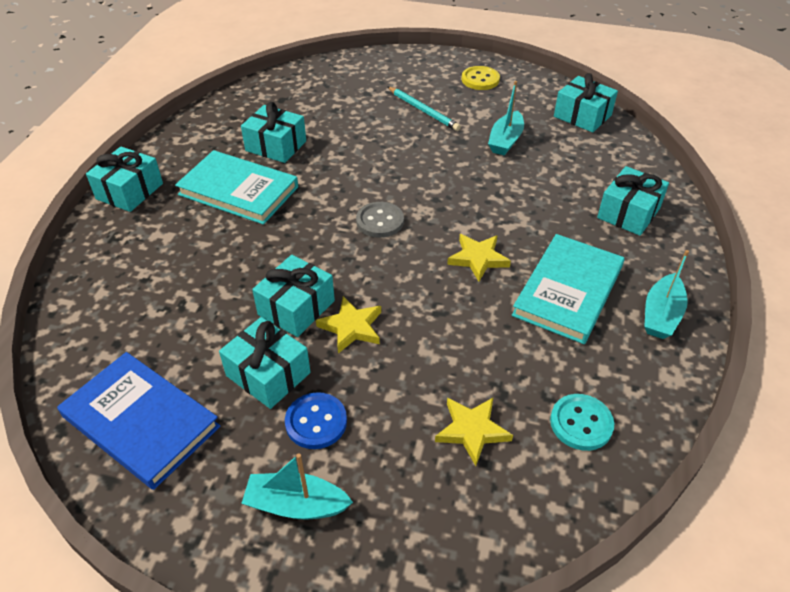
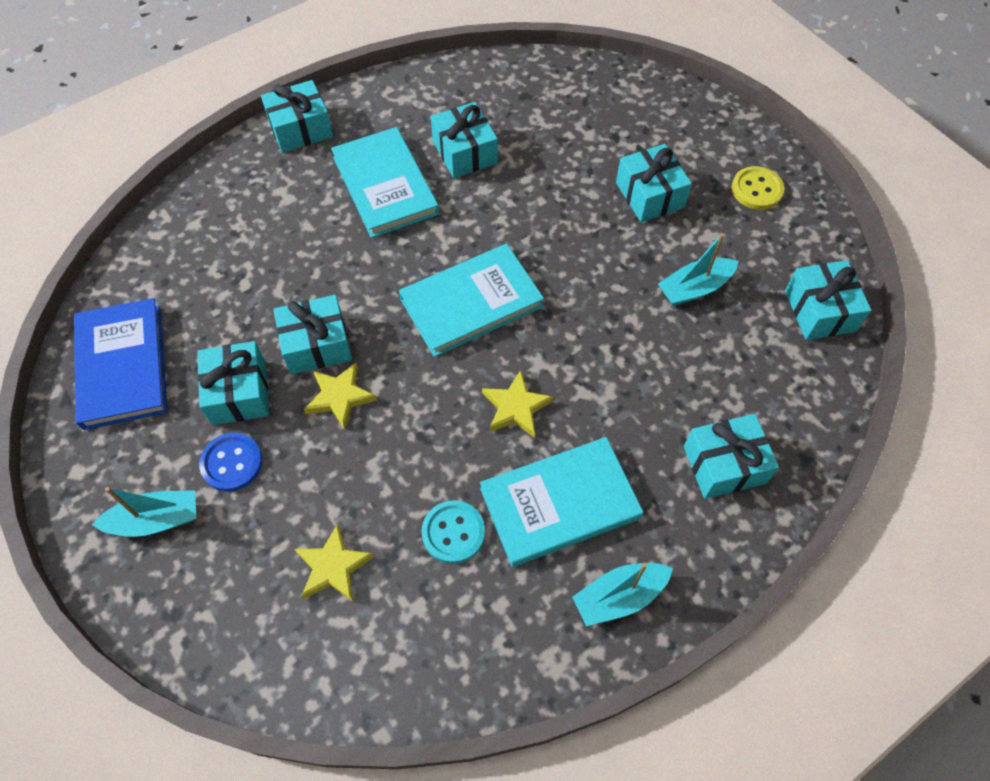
camera: 40 degrees right, 15 degrees up
(296, 505) = (156, 520): turquoise boat -> turquoise boat turned 120 degrees clockwise
(380, 221) = (471, 303): grey button -> turquoise book
(423, 110) = (650, 195): turquoise pencil -> turquoise gift
(581, 423) = (424, 635): turquoise button -> turquoise button (453, 533)

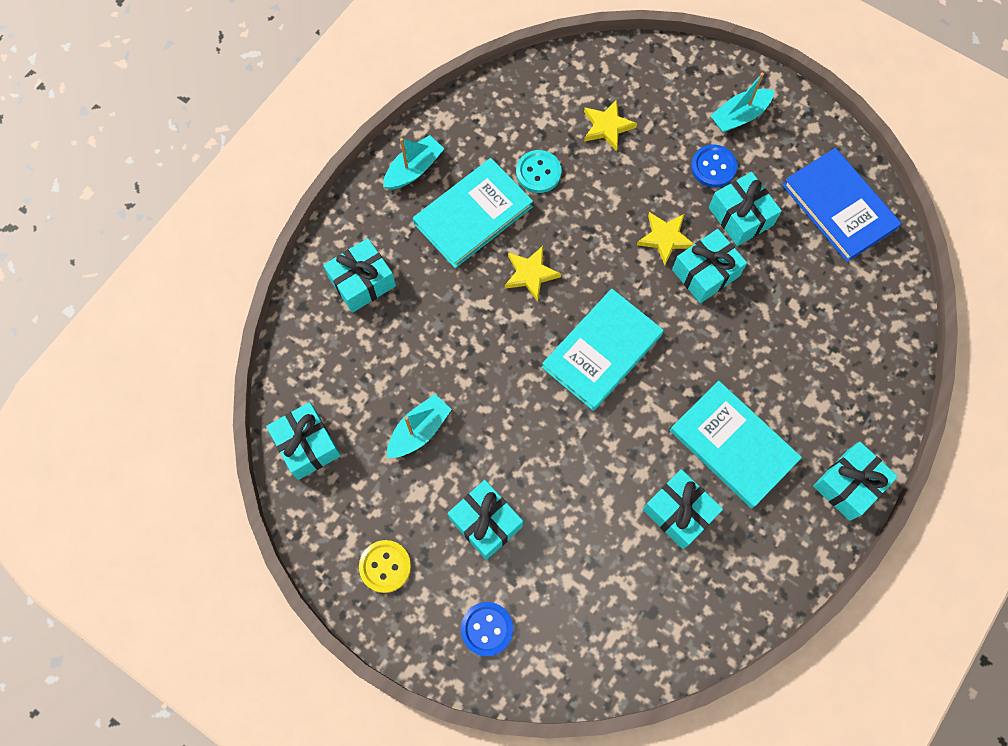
camera: 160 degrees right, 10 degrees up
(674, 123) = (487, 629): none -> blue button

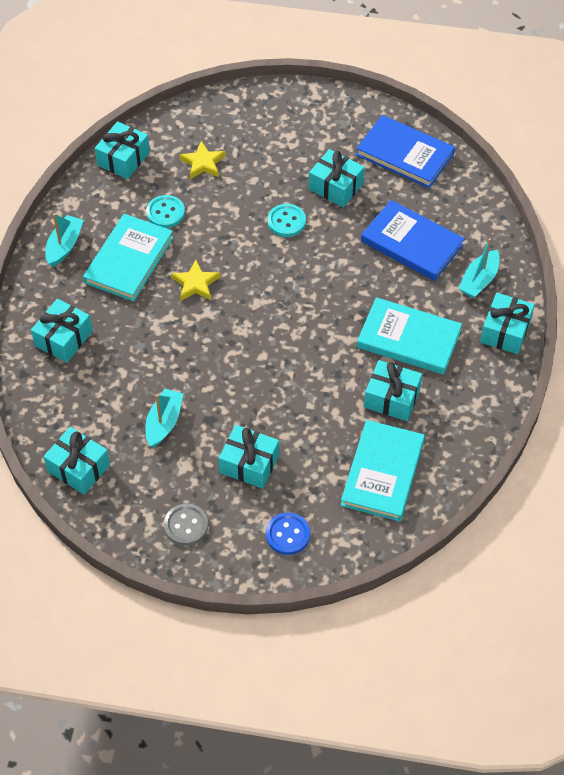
camera: 25 degrees left, 15 degrees down
(385, 566) = (186, 525): yellow button -> grey button
(602, 351) = (278, 314): turquoise book -> turquoise book (382, 473)
(665, 238) = (286, 221): yellow star -> turquoise button
(705, 273) = (329, 233): turquoise gift -> turquoise gift (123, 159)
(713, 167) = (298, 161): blue button -> none
(739, 116) = (300, 121): turquoise boat -> turquoise boat (479, 280)
(793, 325) = (412, 243): none -> blue book

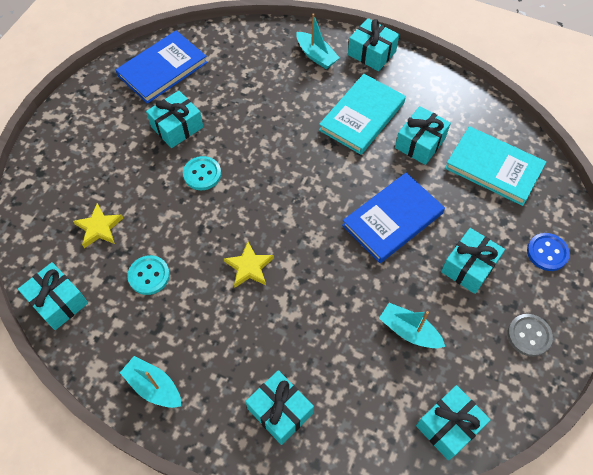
camera: 75 degrees left, 5 degrees up
(129, 260) = (198, 323): turquoise book -> none
(412, 243) = (262, 89): blue book -> blue book (392, 219)

